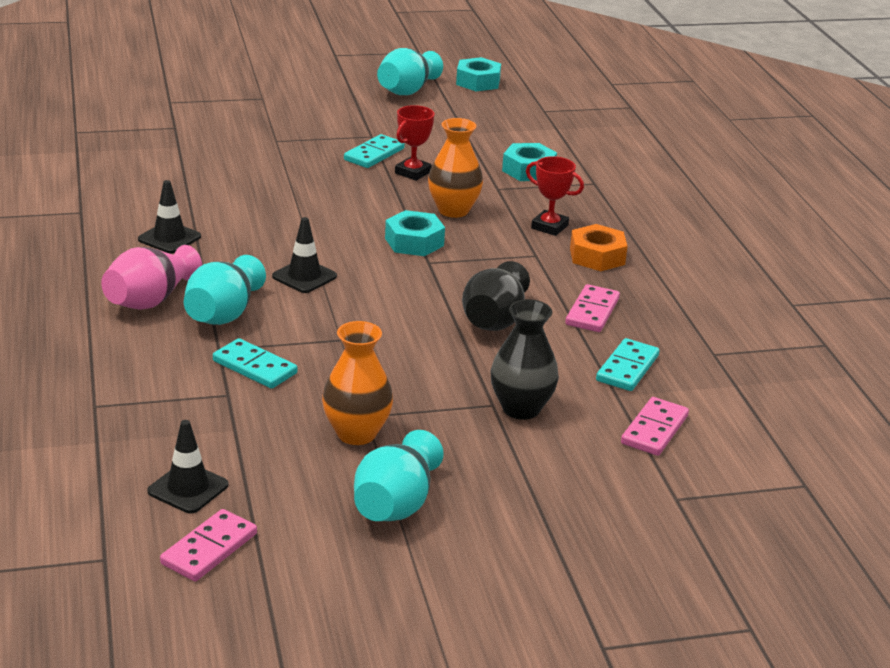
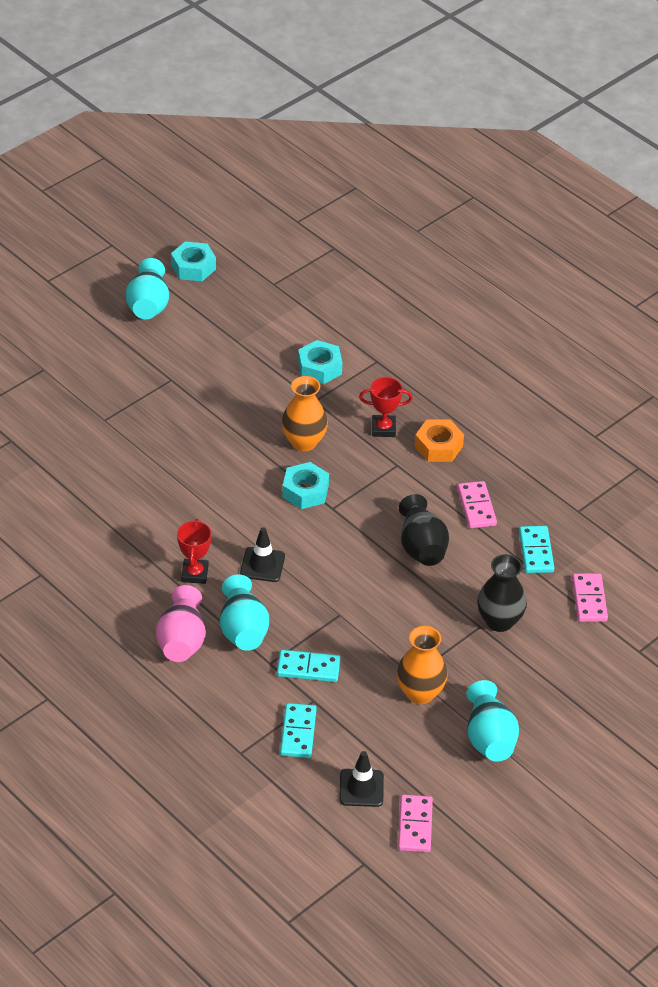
camera: 30 degrees left, 15 degrees up
(169, 238) = (133, 571): black traffic cone -> none
(374, 154) = (192, 402): turquoise domino -> turquoise domino (298, 732)
(413, 172) = (239, 411): red trophy -> red trophy (194, 574)

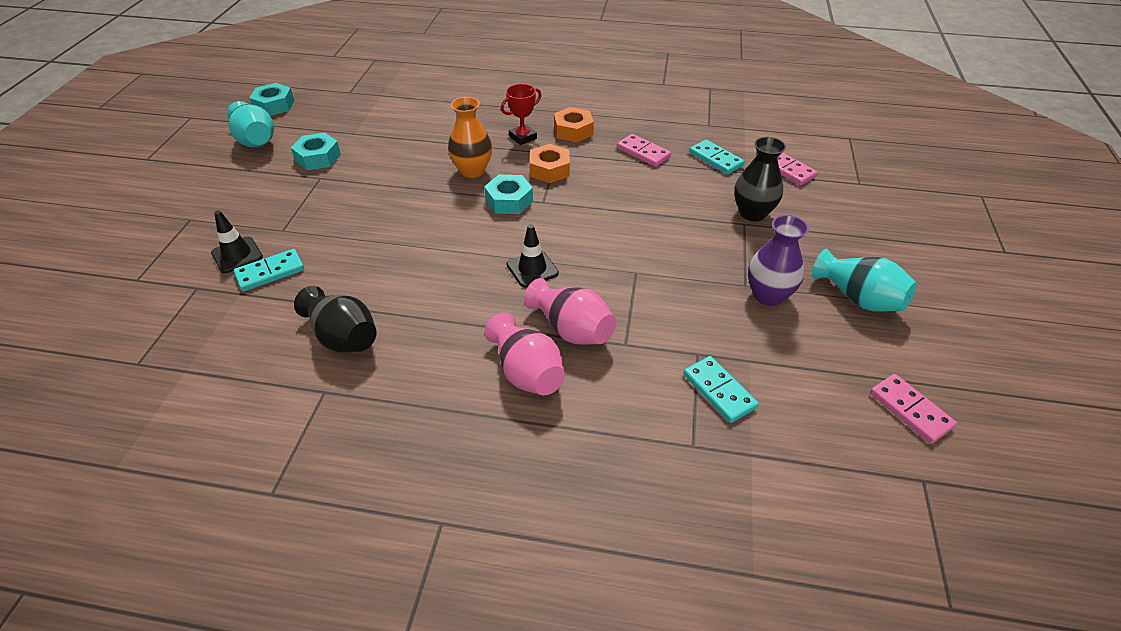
camera: 35 degrees left, 0 degrees up
(194, 574) = (480, 307): red trophy -> none
(243, 629) = (571, 329): turquoise vase -> pink vase
(308, 668) = (662, 329): turquoise domino -> turquoise domino (270, 272)
(319, 368) = (435, 123): turquoise nut -> turquoise nut (318, 157)
(361, 788) = (829, 406): black traffic cone -> black traffic cone (237, 255)
(371, 478) = (549, 169): none -> orange nut
(420, 693) = (768, 295): orange vase -> purple vase
(421, 547) = (638, 194): black vase -> black vase (343, 337)

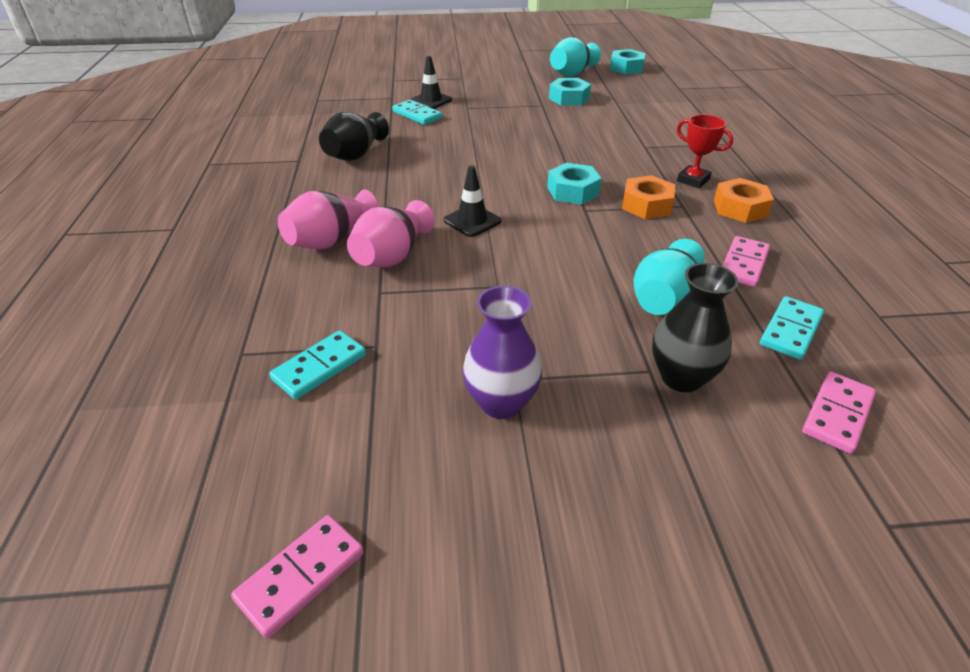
camera: 75 degrees right, 5 degrees down
(472, 170) = (607, 164): orange vase -> none
(858, 298) = (537, 513): turquoise vase -> turquoise vase (664, 301)

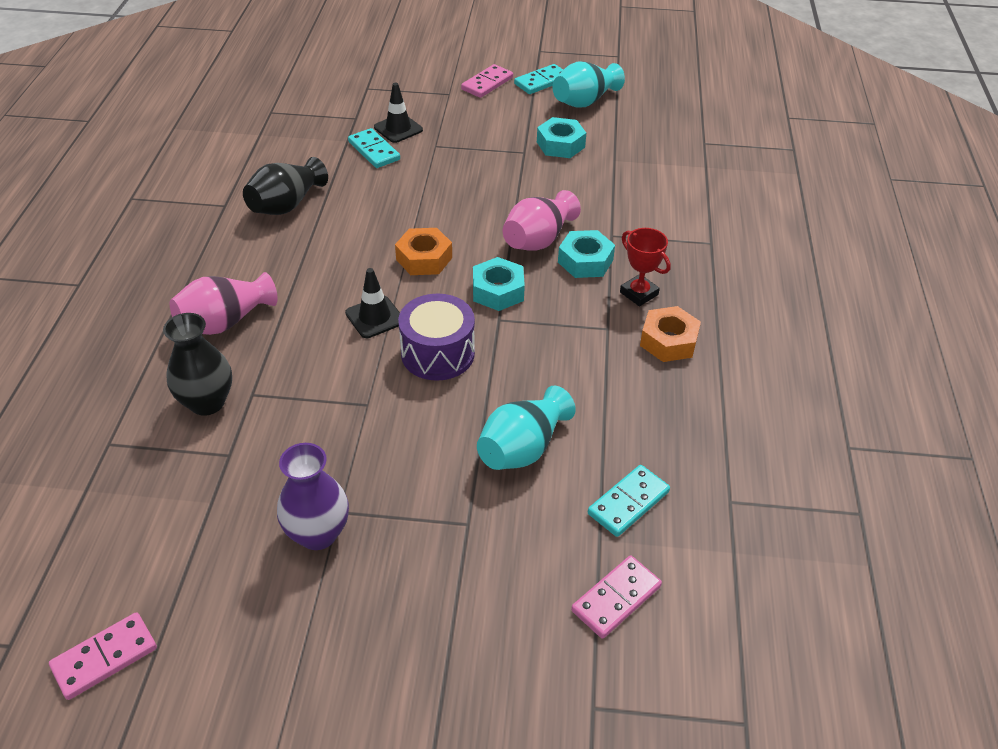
camera: 10 degrees right, 5 degrees up
(319, 367) = (172, 469): turquoise domino -> turquoise domino (541, 81)
(392, 256) = (278, 351): pink vase -> pink vase (538, 240)
(544, 240) = (437, 353): none -> purple drum
(626, 68) = (656, 99): turquoise nut -> turquoise nut (585, 261)
(646, 205) = (568, 322): orange nut -> orange nut (424, 258)
(681, 377) = (493, 536): black vase -> black vase (207, 402)
(743, 264) = (628, 416): pink domino -> pink domino (487, 83)

